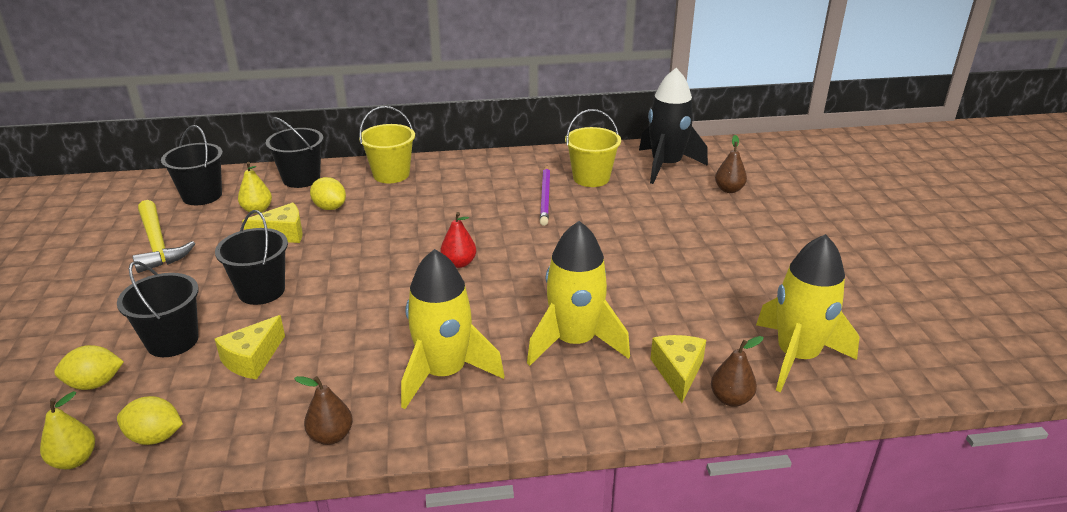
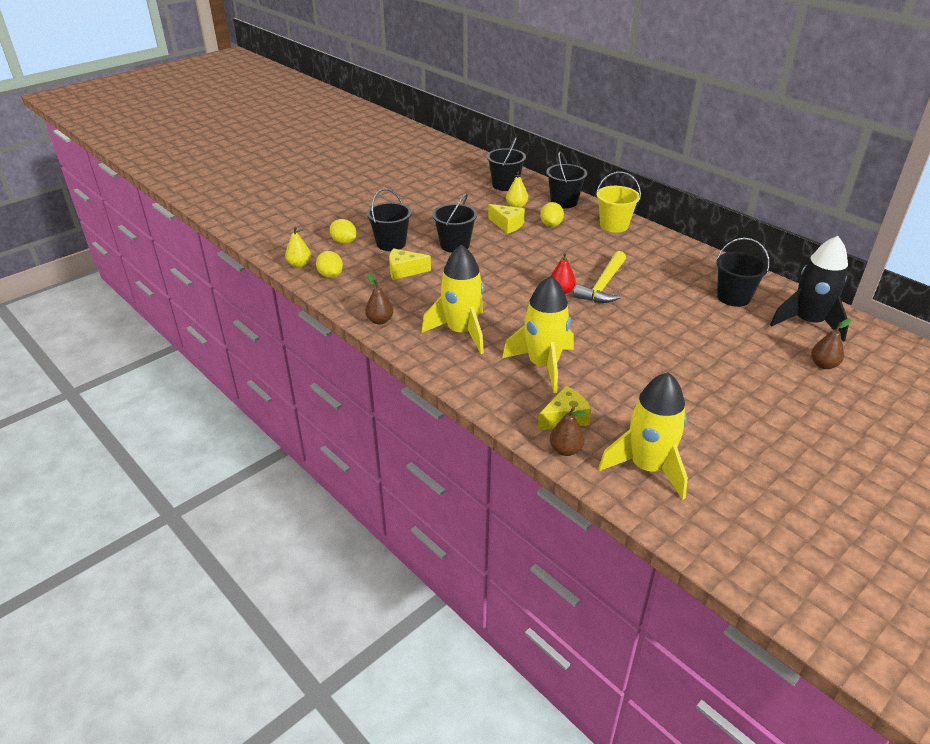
camera: 55 degrees right, 5 degrees up
(158, 244) = (451, 198): yellow hammer -> yellow hammer (603, 285)
(545, 197) = (679, 289): purple pencil -> none
(591, 178) = (733, 297): yellow bucket -> black bucket

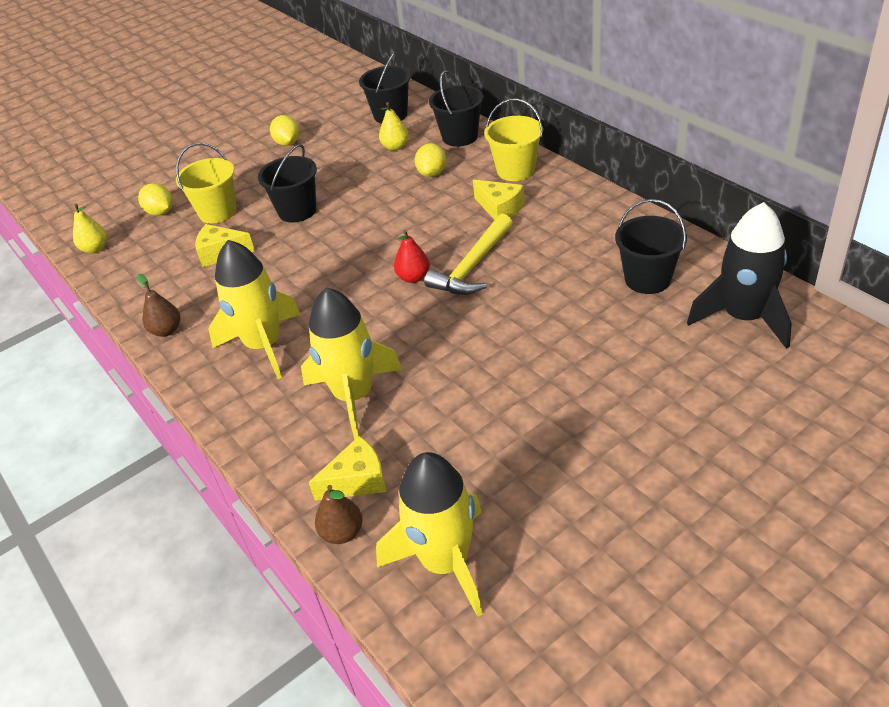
camera: 10 degrees right, 5 degrees up
(330, 275) = (128, 263): yellow lemon -> yellow lemon (287, 143)
(391, 243) = (217, 212): black bucket -> yellow bucket
(507, 225) = (374, 176): yellow cheese -> yellow cheese (500, 209)
(823, 365) = (746, 388): brown pear -> none

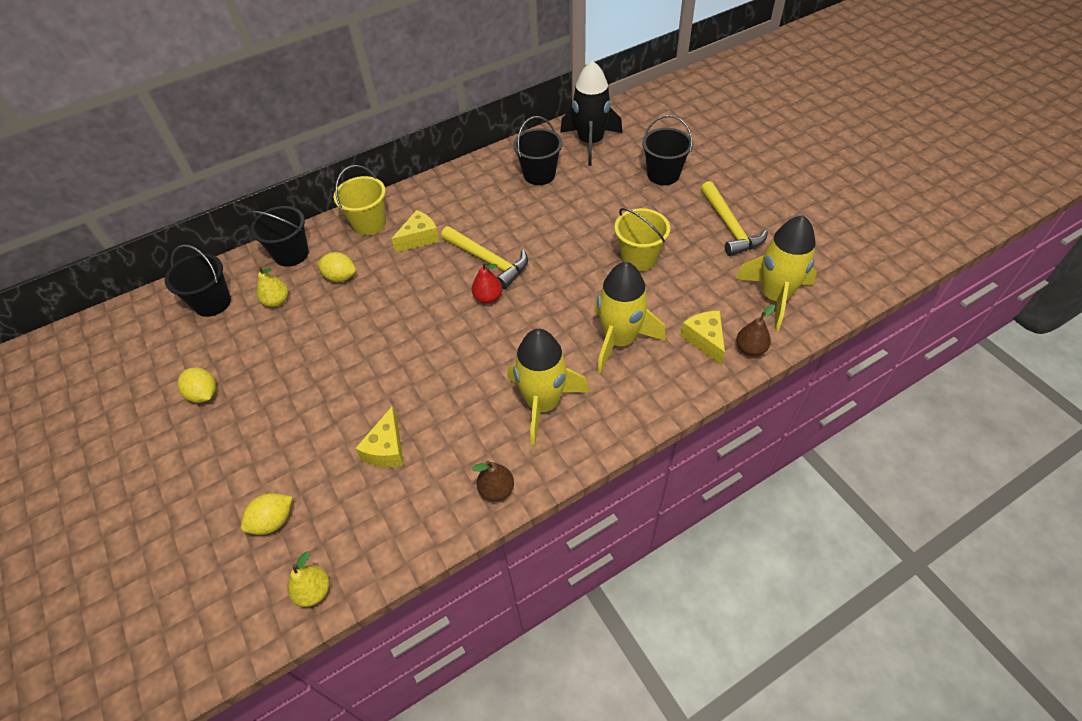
camera: 85 degrees left, 10 degrees up
(217, 212) = (307, 457): yellow bucket -> yellow bucket (639, 258)
(287, 143) = (204, 394): yellow lemon -> yellow lemon turned 60 degrees clockwise
(297, 211) = (345, 382): black bucket -> black bucket (663, 174)
(593, 499) = (730, 226): none -> yellow hammer

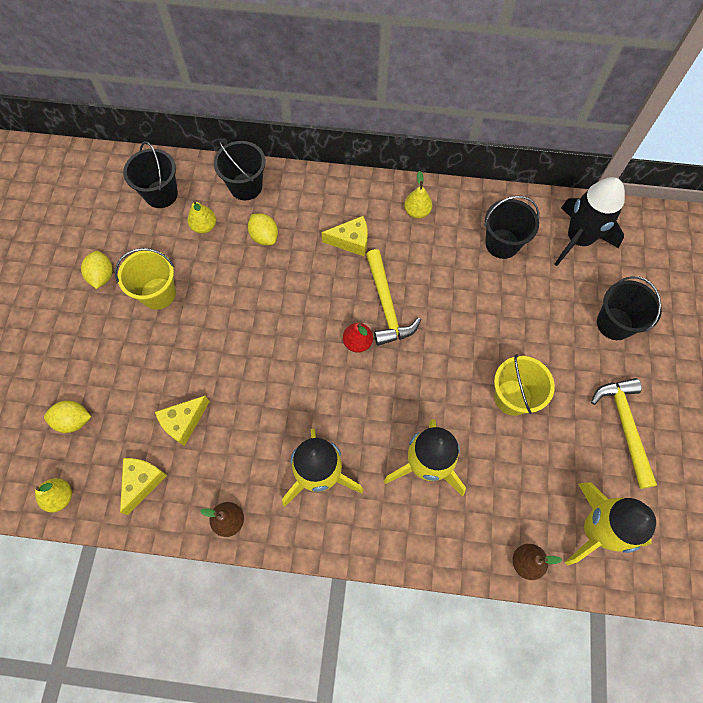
camera: 35 degrees right, 15 degrees up
(369, 223) = (324, 197): yellow bucket -> yellow bucket (158, 293)
(455, 191) = (417, 212): none -> yellow pear
(704, 340) = (495, 522): yellow cheese -> yellow cheese (142, 482)
(730, 226) = (624, 426): yellow hammer -> yellow hammer turned 150 degrees clockwise

